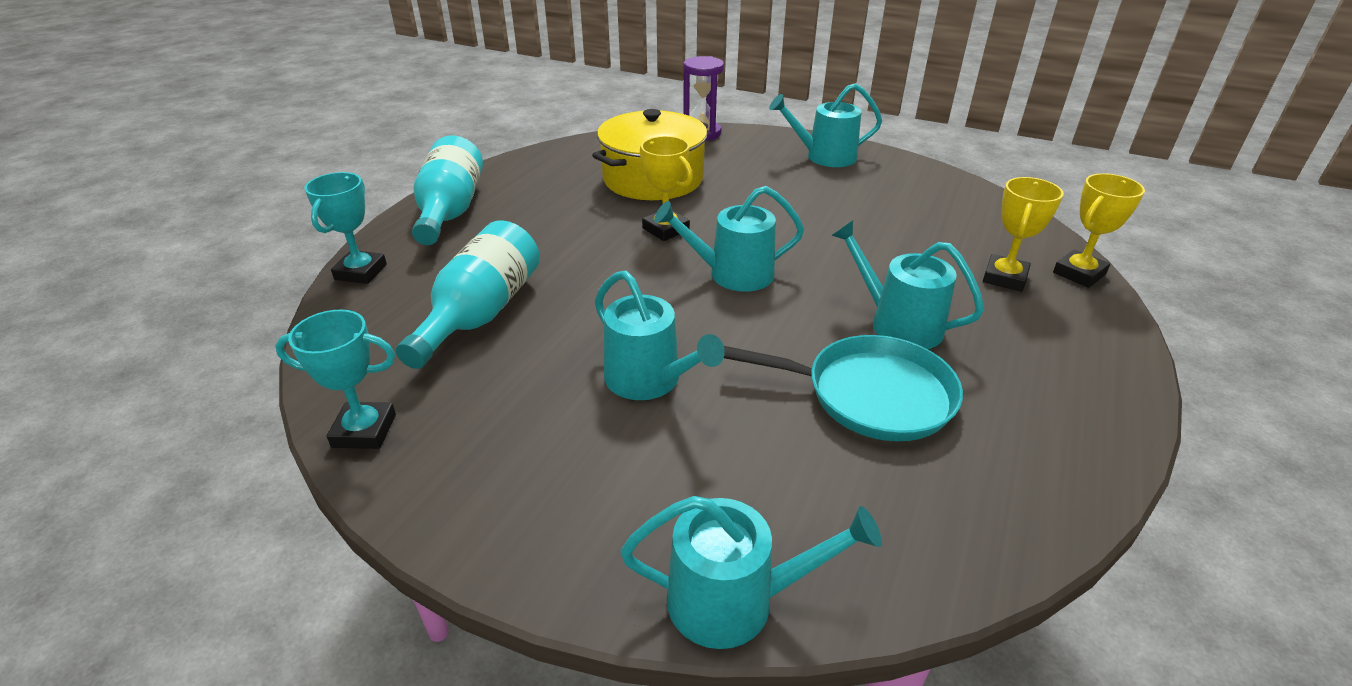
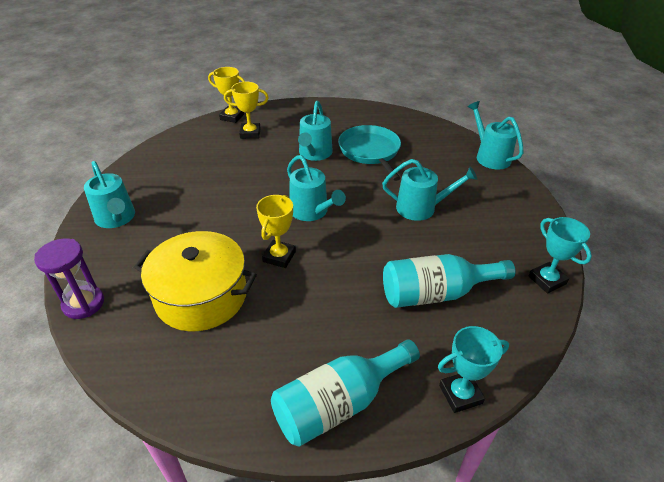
camera: 120 degrees left, 5 degrees up
(649, 380) = (421, 208): turquoise watering can -> turquoise watering can turned 75 degrees clockwise

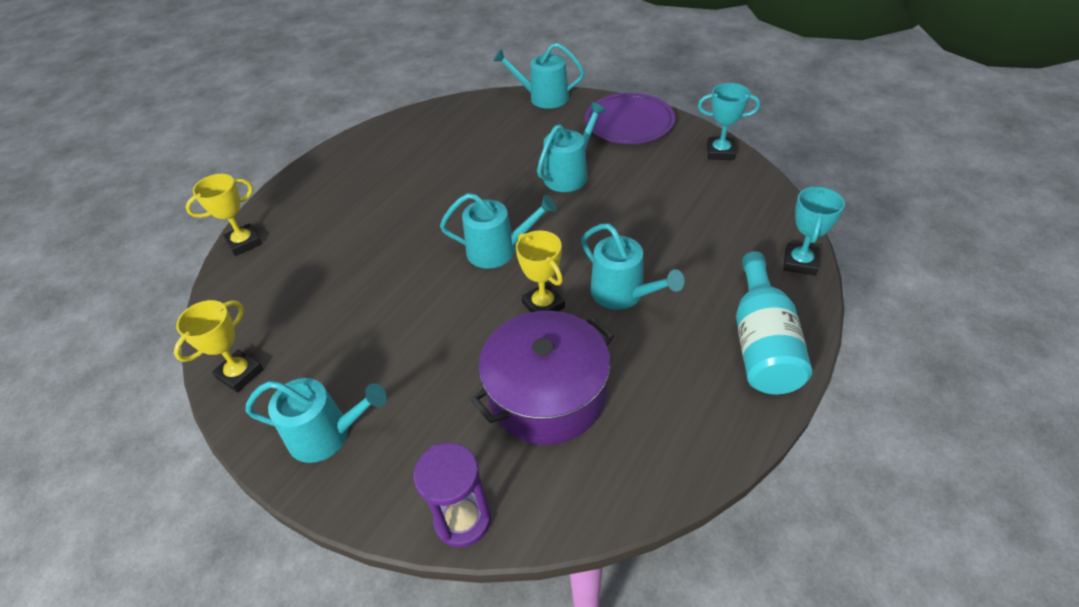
camera: 50 degrees left, 5 degrees up
(201, 296) = (547, 395): yellow pot -> purple pot
(250, 133) = (300, 240): yellow trophy -> yellow trophy (240, 374)
(314, 153) = (404, 205): turquoise watering can -> turquoise watering can (622, 293)
(370, 151) = (449, 165): turquoise pan -> none
(436, 293) = (684, 221): turquoise bottle -> none
(517, 211) = (629, 123): none -> purple plate

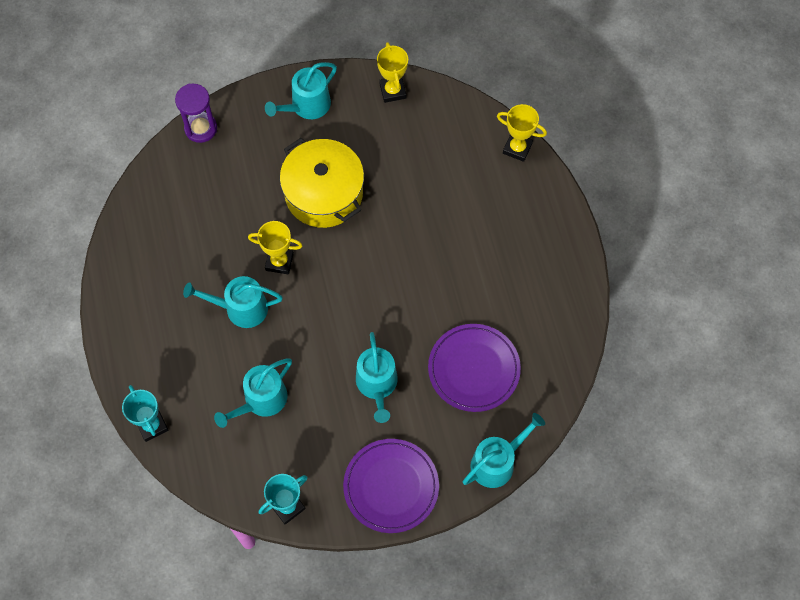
camera: 130 degrees right, 20 degrees up
(244, 243) = (517, 148): yellow trophy -> yellow trophy turned 75 degrees counterclockwise
(431, 331) = (324, 193): none -> yellow pot
(490, 143) = (474, 369): none -> purple plate
(497, 250) = (350, 277): turquoise watering can -> turquoise watering can (261, 400)
(547, 395) = (222, 212): purple pot -> none
(762, 343) = (134, 338): turquoise bottle -> none

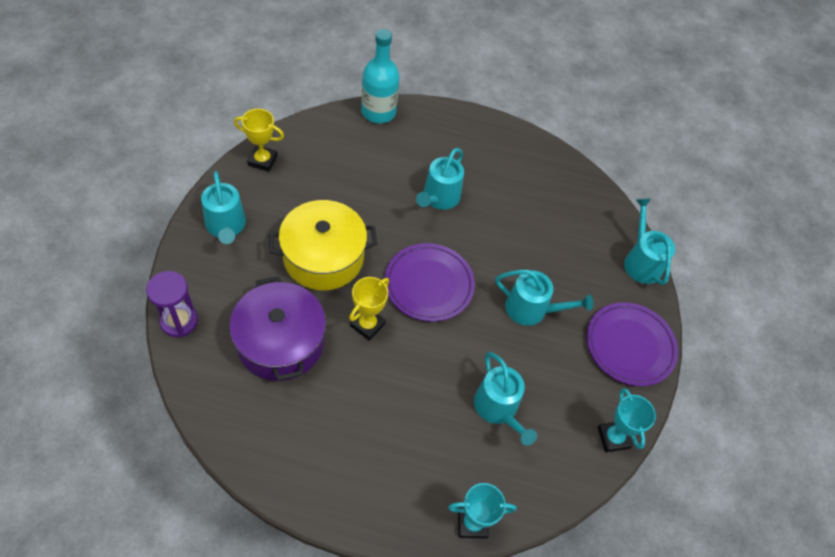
camera: 70 degrees left, 10 degrees down
(225, 208) = (280, 342): none -> purple pot
(241, 308) = (394, 380): turquoise watering can -> turquoise watering can (439, 198)
(474, 369) = (553, 236): purple plate -> purple plate (429, 284)
(517, 148) = (378, 112): yellow trophy -> turquoise bottle

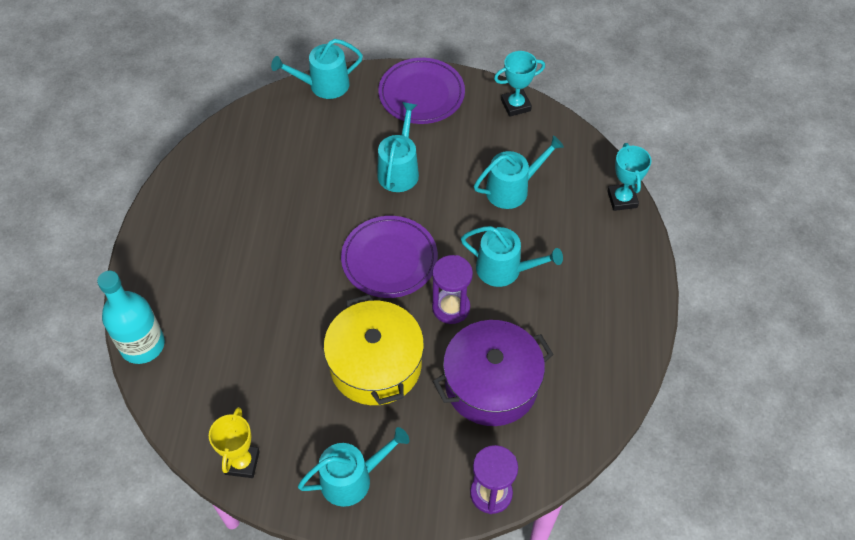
camera: 90 degrees left, 0 degrees up
(367, 325) = (451, 307): yellow trophy -> purple hourglass
(439, 198) = (271, 263): turquoise watering can -> turquoise watering can (504, 269)

